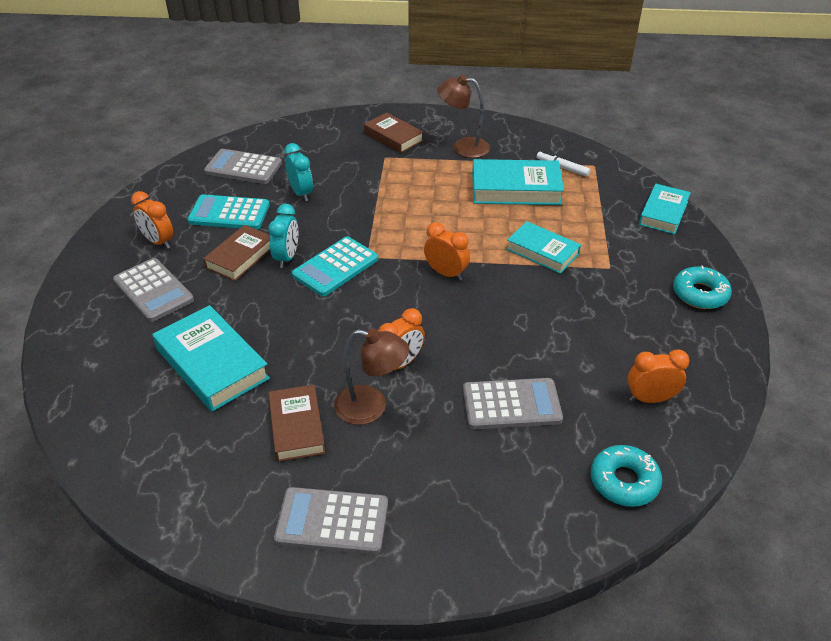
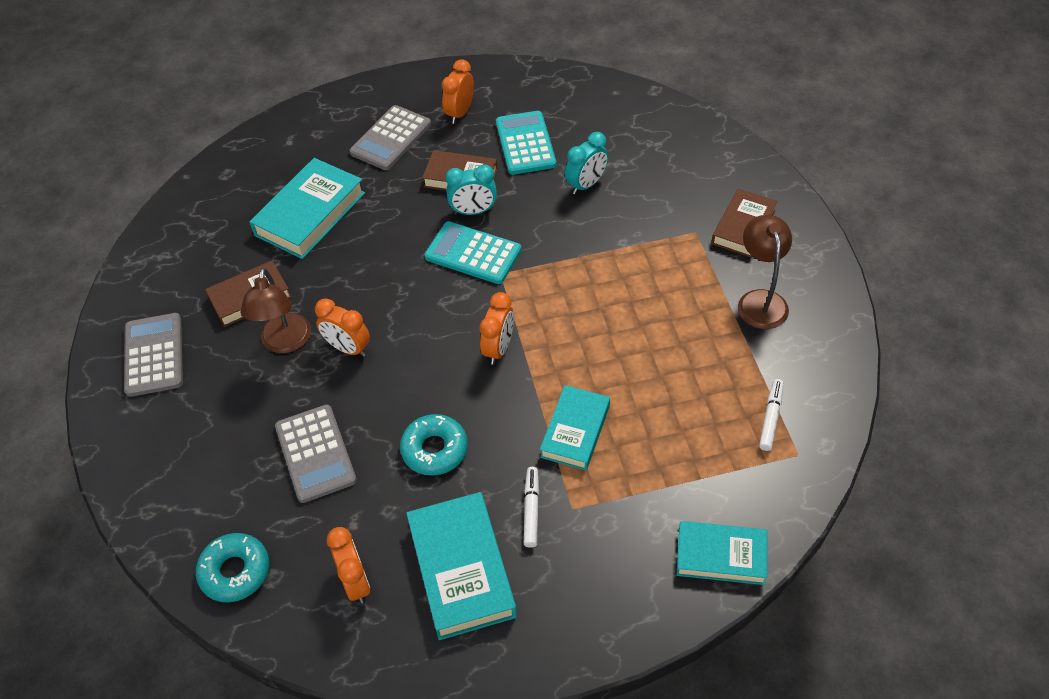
camera: 75 degrees right, 10 degrees up
(243, 168) = (609, 124): grey calculator -> none
(516, 189) = (693, 377): turquoise book -> turquoise book (461, 569)
(605, 288) = (531, 509): none -> white marker
(700, 294) = (558, 619): turquoise donut -> turquoise donut (434, 449)

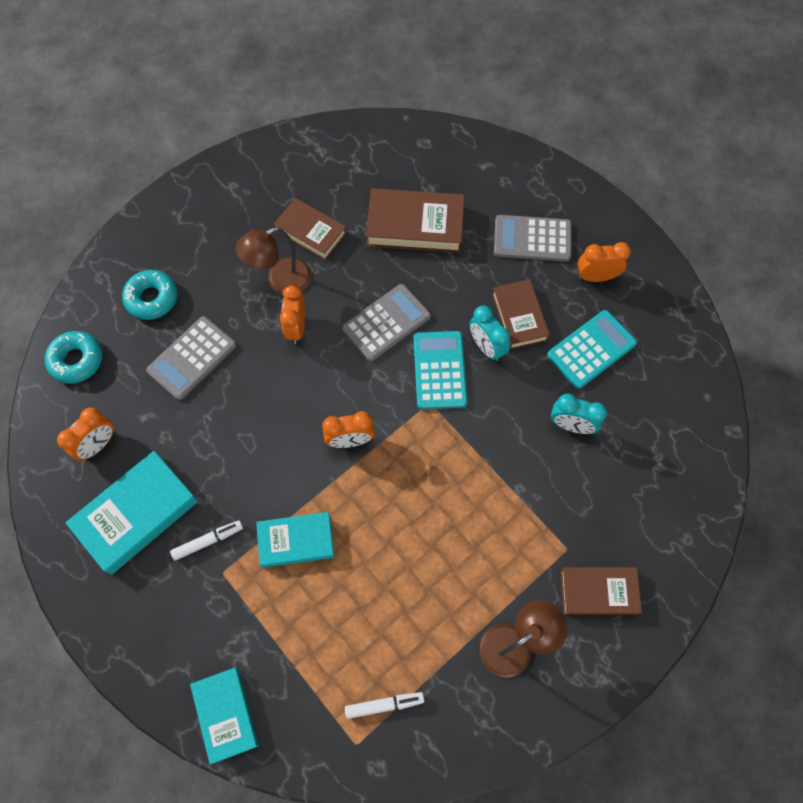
camera: 60 degrees right, 15 degrees up
(154, 355) = (228, 201): grey calculator -> grey calculator (386, 322)
(310, 214) = (415, 226): turquoise book -> brown book
(434, 449) = (232, 441): turquoise donut -> turquoise donut (152, 298)

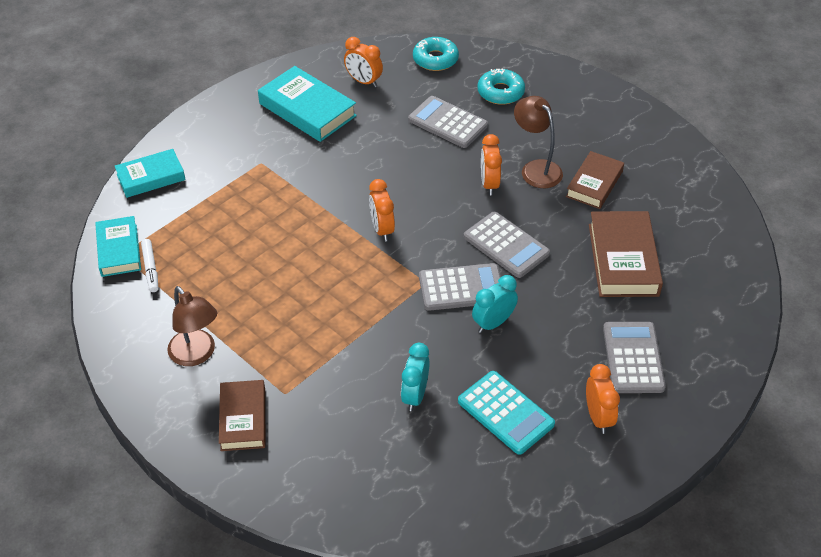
camera: 85 degrees right, 20 degrees down
(208, 541) = (286, 151): white marker -> none
(296, 327) = (489, 184): orange clock -> orange clock turned 90 degrees counterclockwise
(296, 541) = (288, 203): turquoise book -> turquoise book (119, 250)
(439, 370) = (461, 288): turquoise calculator -> grey calculator
(519, 317) = (533, 349): brown book -> none

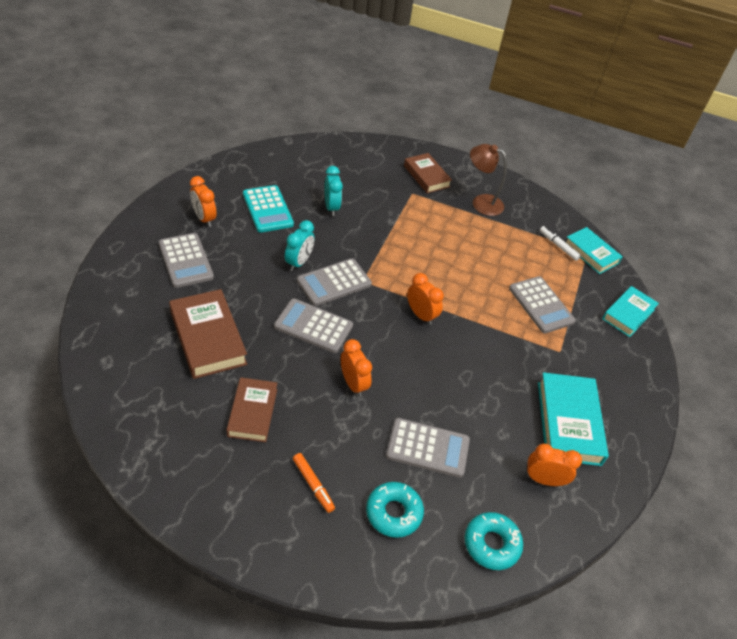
camera: 150 degrees right, 0 degrees up
(239, 208) = (541, 305): none -> grey calculator
(307, 109) = (568, 422): turquoise book -> turquoise book turned 75 degrees clockwise
(505, 413) = (268, 209): turquoise calculator -> turquoise calculator turned 135 degrees counterclockwise
(536, 169) = (316, 414): brown lamp -> none
(558, 123) = (313, 485): none -> orange marker

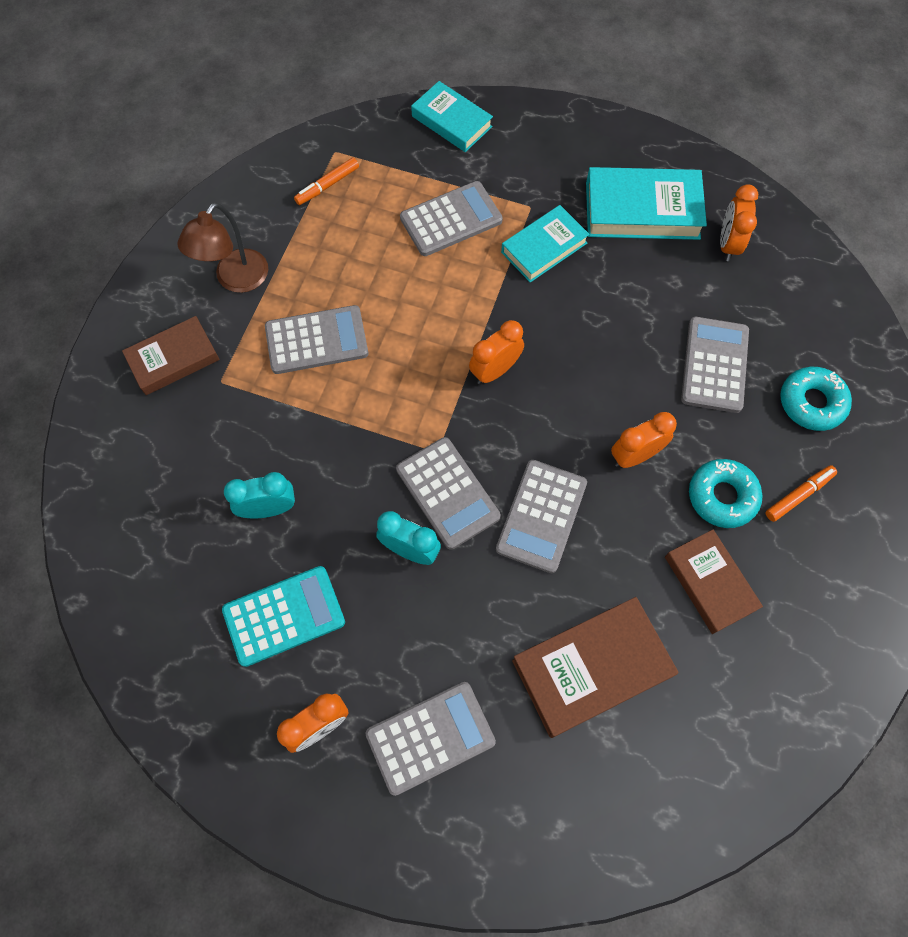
camera: 85 degrees left, 20 degrees up
(252, 412) = (710, 583): brown book -> brown book turned 60 degrees clockwise
(441, 233) = (316, 340): none -> grey calculator
(491, 544) = (822, 303): turquoise donut -> turquoise donut (722, 496)
(558, 246) = (327, 185): white marker -> orange marker
(591, 253) = (338, 147): turquoise book -> turquoise book (544, 248)

